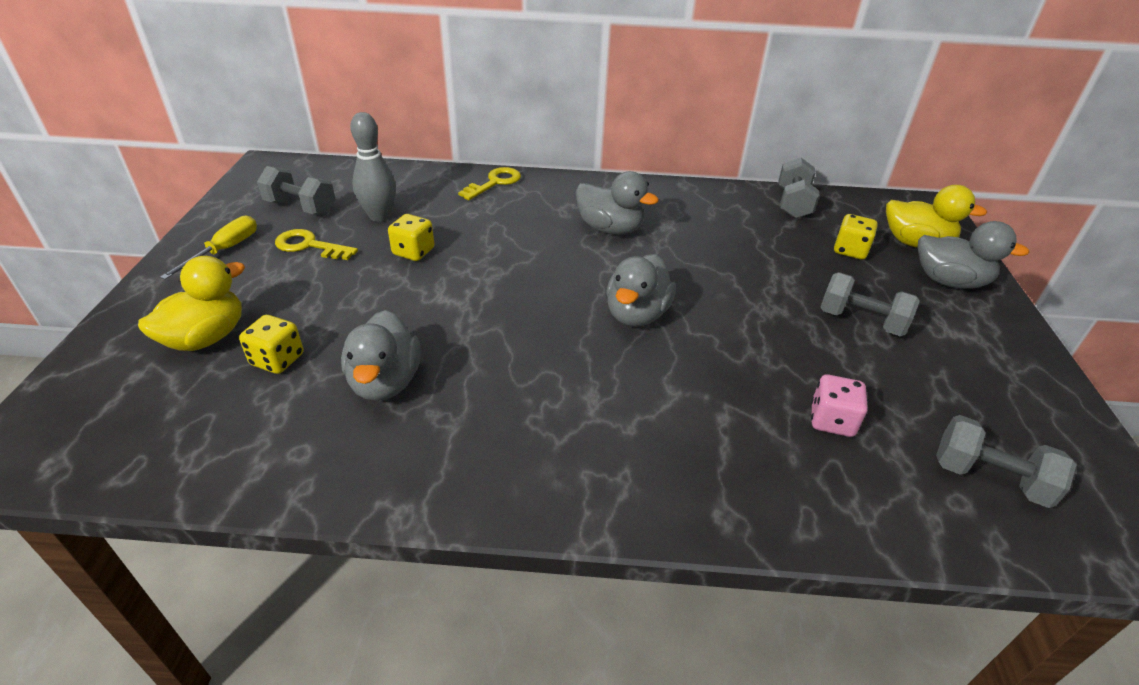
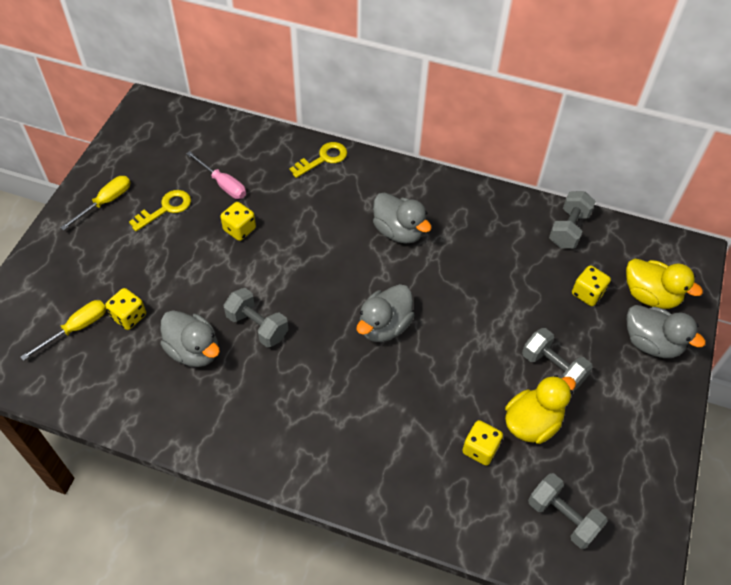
camera: 15 degrees right, 15 degrees up
(195, 387) = (76, 329): none -> yellow screwdriver
(206, 338) = (86, 287): yellow duck -> yellow duck (532, 423)
(301, 207) = (166, 163): grey dumbbell -> grey dumbbell (257, 326)
(309, 246) = (165, 208): yellow key -> yellow key turned 105 degrees clockwise
(379, 216) = (223, 184): grey bowling pin -> pink screwdriver
(385, 382) = (194, 350): grey duck -> grey duck turned 60 degrees counterclockwise
(831, 421) = (480, 449): pink dice -> yellow dice

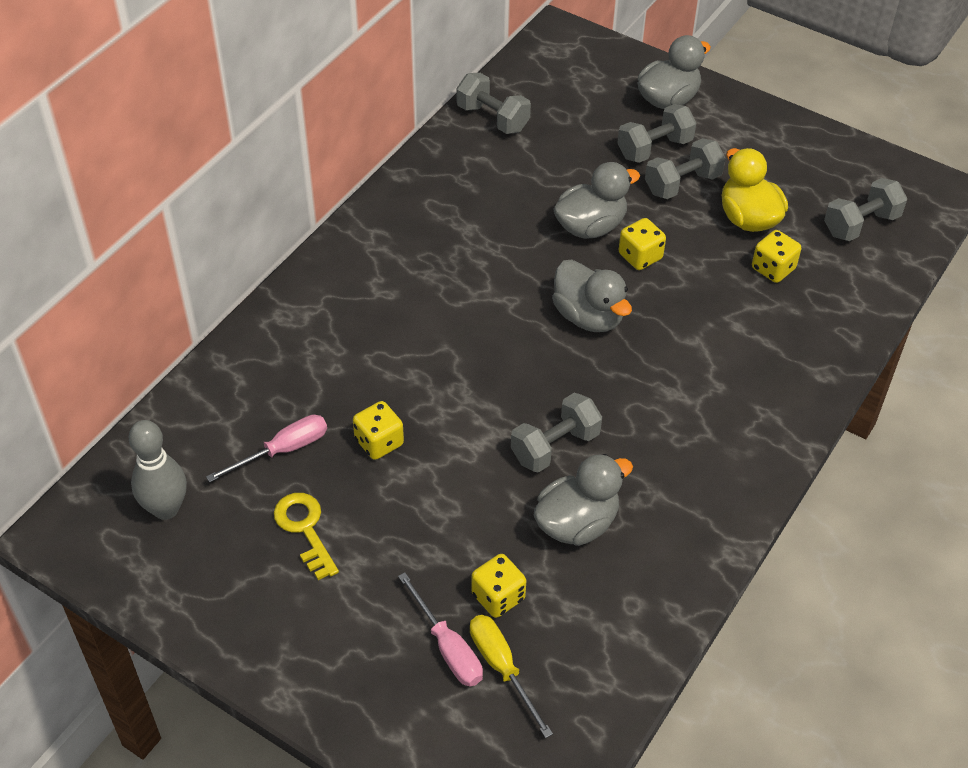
camera: 75 degrees left, 5 degrees down
(89, 297) = (447, 647): none -> pink screwdriver
(105, 202) = (261, 610): yellow screwdriver -> none
(170, 143) = (166, 509): none -> grey bowling pin
(323, 159) = (281, 325): yellow key -> none
(399, 231) = (443, 271): grey duck -> grey duck (590, 226)
(586, 342) = (654, 148): none -> grey dumbbell
(587, 293) = (590, 129): yellow dice -> yellow dice (640, 256)
(650, 295) = (606, 82): yellow duck -> none

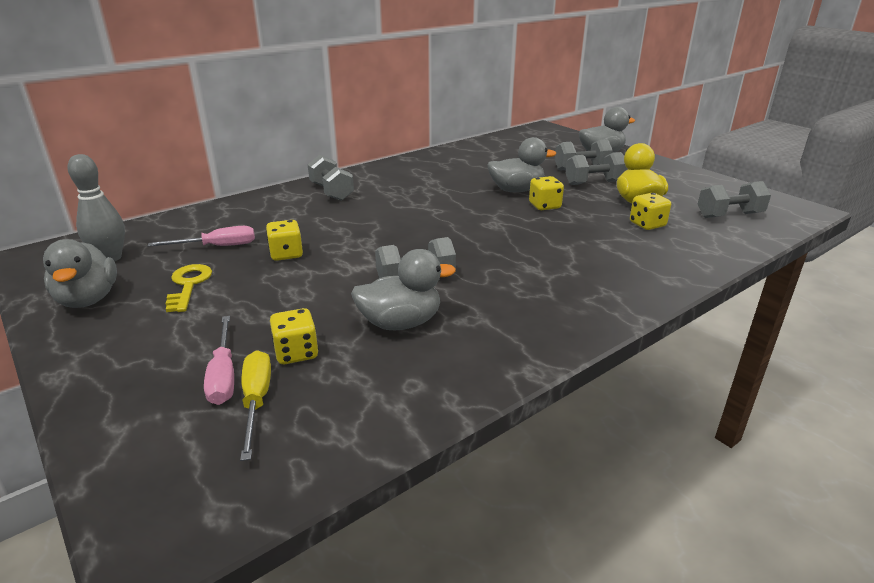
camera: 20 degrees right, 20 degrees down
(492, 118) = (480, 148): grey dumbbell -> grey dumbbell (331, 192)
(588, 316) = (488, 224): grey duck -> grey duck (88, 299)

